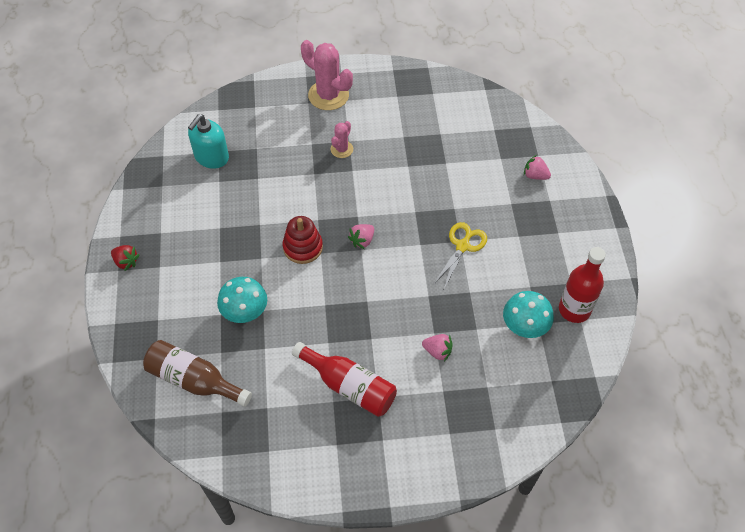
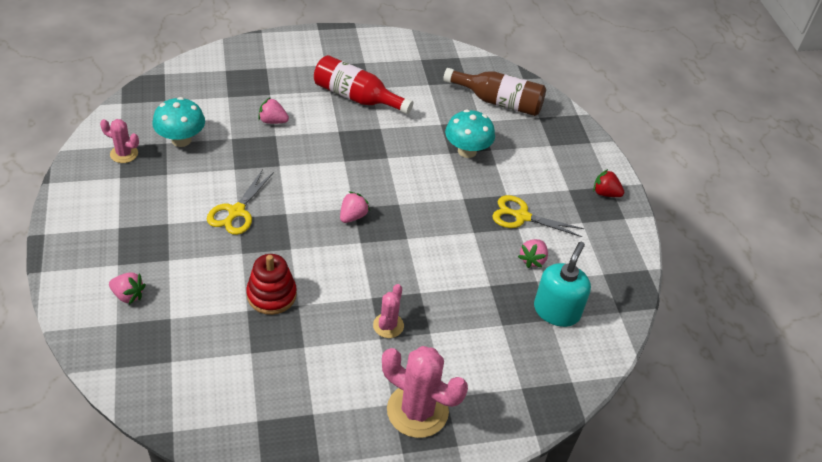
camera: 170 degrees right, 10 degrees down
(213, 238) = (522, 216): none -> yellow scissors
(216, 198) = (532, 260): none -> pink strawberry
(303, 247) = (419, 209): red stacking toy -> red stacking toy (271, 295)
(574, 309) = (124, 154): red bottle -> pink cactus

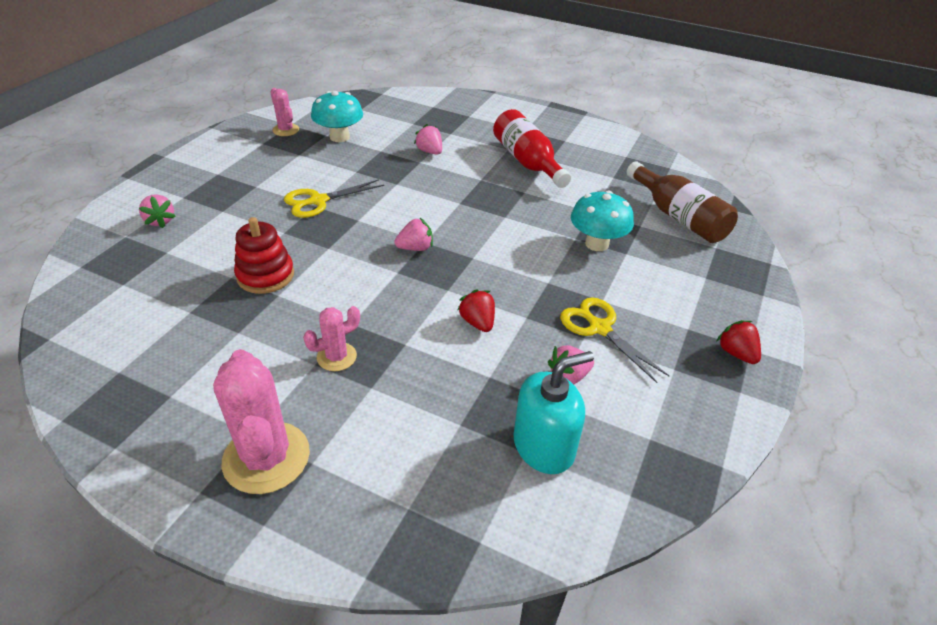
camera: 40 degrees right, 5 degrees down
(449, 252) = (478, 322): none -> red strawberry

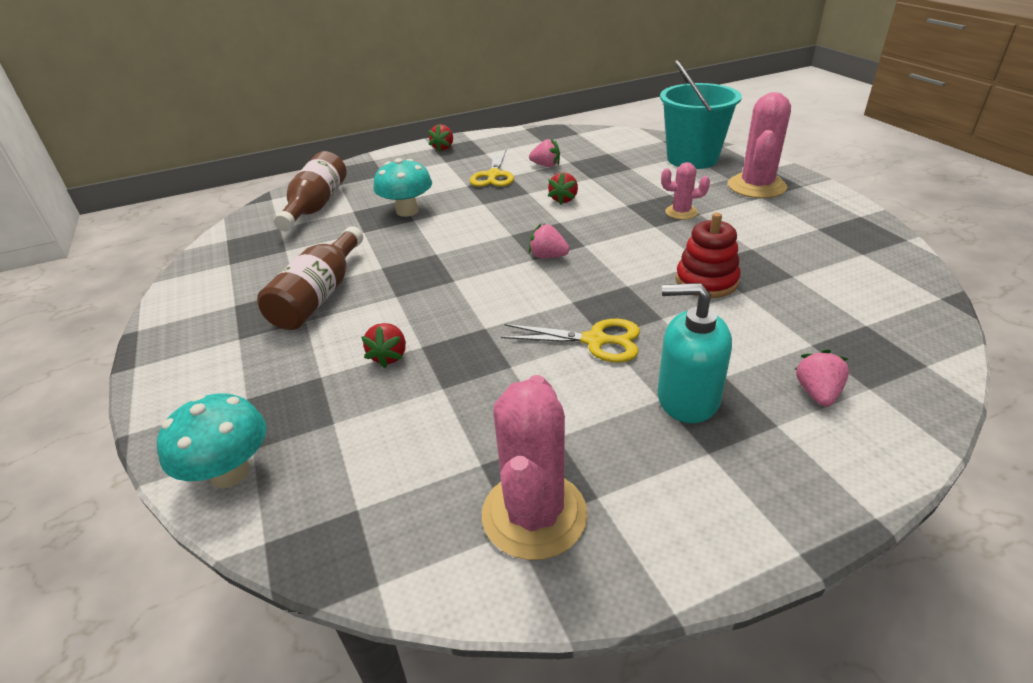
camera: 135 degrees left, 5 degrees down
(286, 130) = (534, 514): pink cactus -> pink cactus, size x1.87
(339, 137) = (466, 445): turquoise mushroom -> turquoise mushroom (230, 472)
(393, 496) = (692, 159): none -> turquoise bucket
(430, 151) = (389, 356): pink strawberry -> red strawberry
(527, 162) = (319, 295): red bottle -> brown bottle
(544, 446) = (597, 151): turquoise soap dispenser -> turquoise soap dispenser (687, 398)

